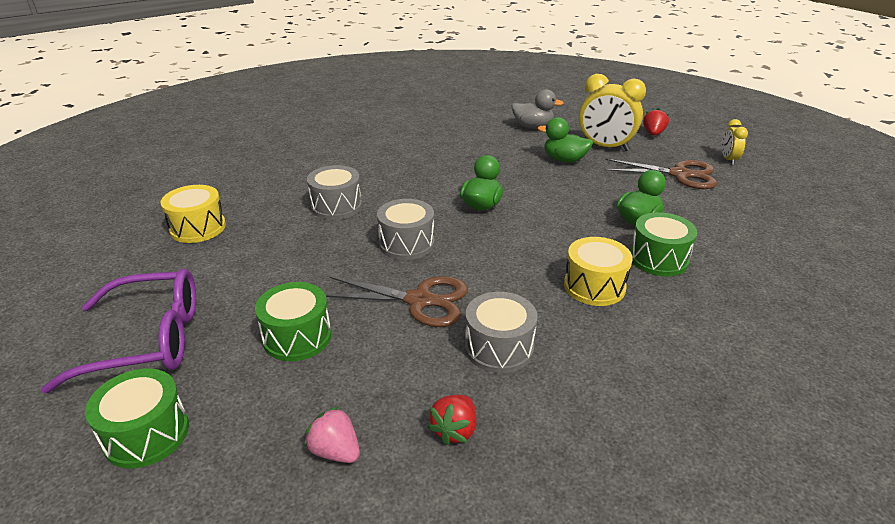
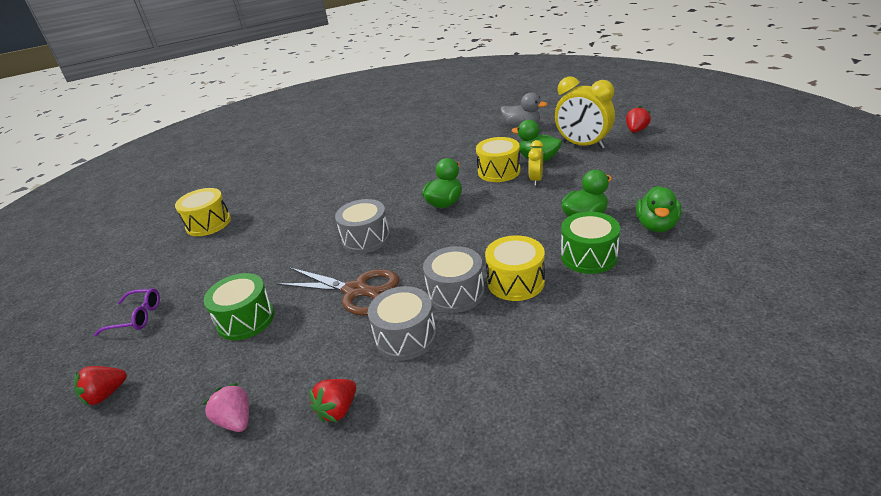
camera: 15 degrees right, 0 degrees up
(146, 434) = (106, 394): green drum -> red strawberry
(148, 340) = (136, 317): purple glasses -> purple glasses, size x0.50
(336, 206) = (322, 204): grey drum -> grey drum (456, 293)
(527, 172) = (499, 171): none -> yellow drum
(680, 175) = (646, 171): brown scissors -> none
(712, 228) = (656, 226): none -> green duck
(728, 160) = (703, 155): yellow clock -> yellow clock (536, 180)

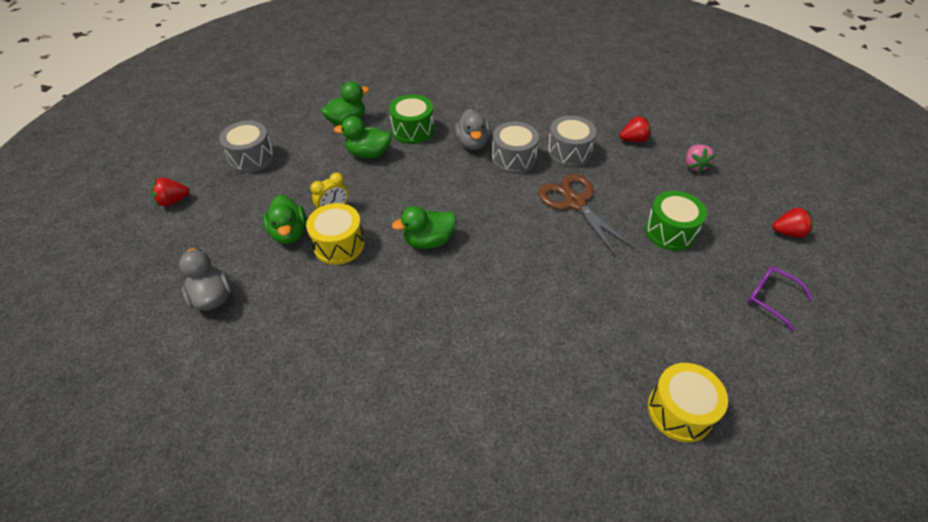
camera: 145 degrees left, 15 degrees up
(366, 238) = (528, 249): grey drum -> grey drum (251, 158)
(515, 282) = (472, 143): yellow drum -> grey duck
(583, 145) = (234, 219): yellow clock -> none

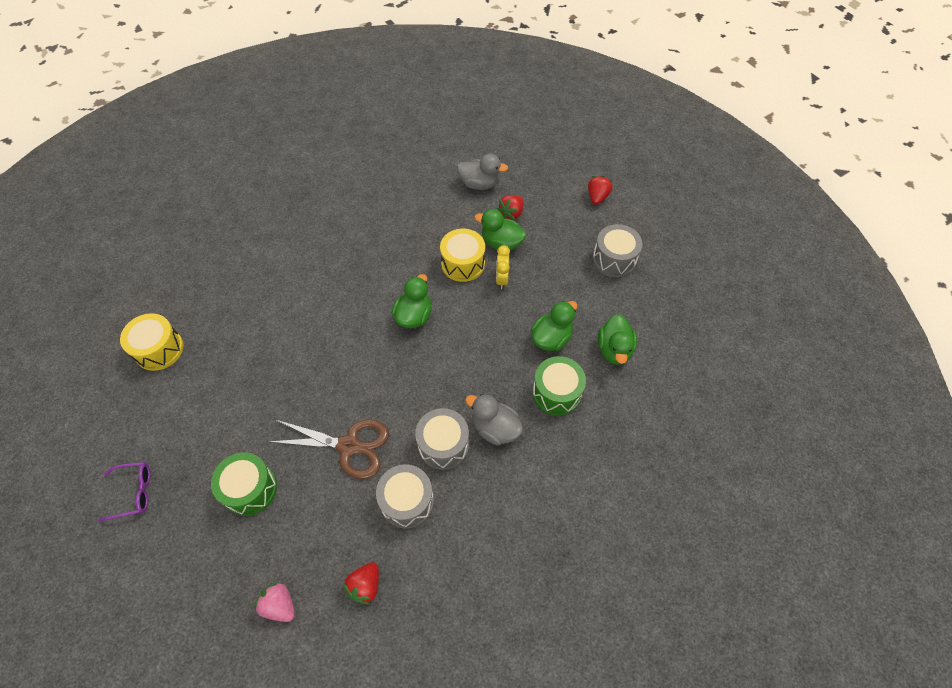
camera: 130 degrees right, 10 degrees up
(788, 232) = (145, 589): red strawberry -> red strawberry (511, 213)

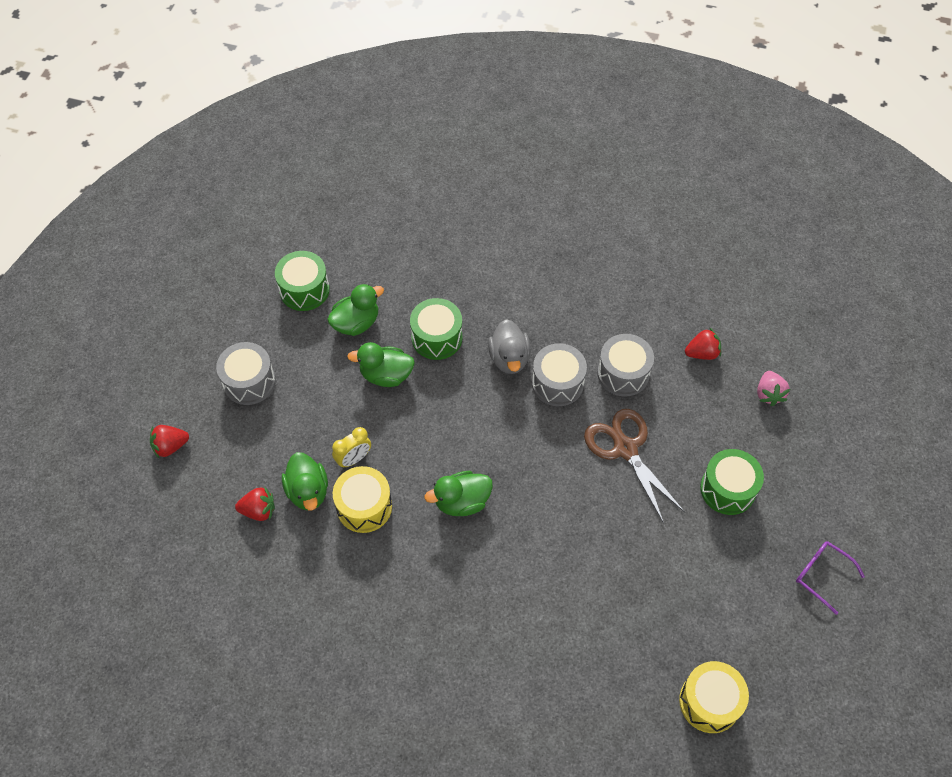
camera: 130 degrees left, 0 degrees up
(479, 184) = (238, 574): grey duck -> none
(673, 336) = (304, 290): none -> green drum

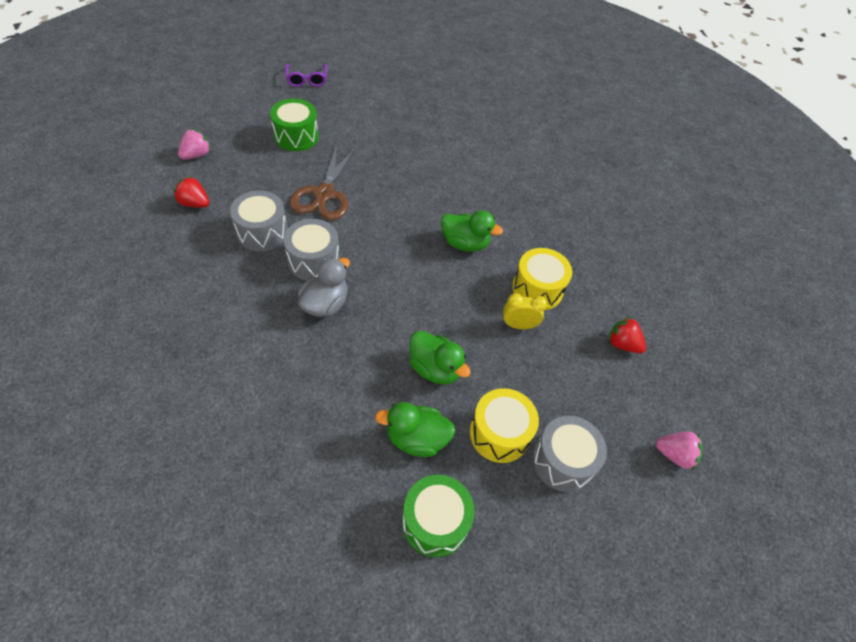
camera: 145 degrees left, 5 degrees down
(170, 446) = (674, 454): red strawberry -> pink strawberry
(308, 491) = (573, 329): green duck -> none
(437, 338) = (361, 366): green drum -> none
(709, 702) = (429, 83): yellow drum -> yellow drum (499, 433)

